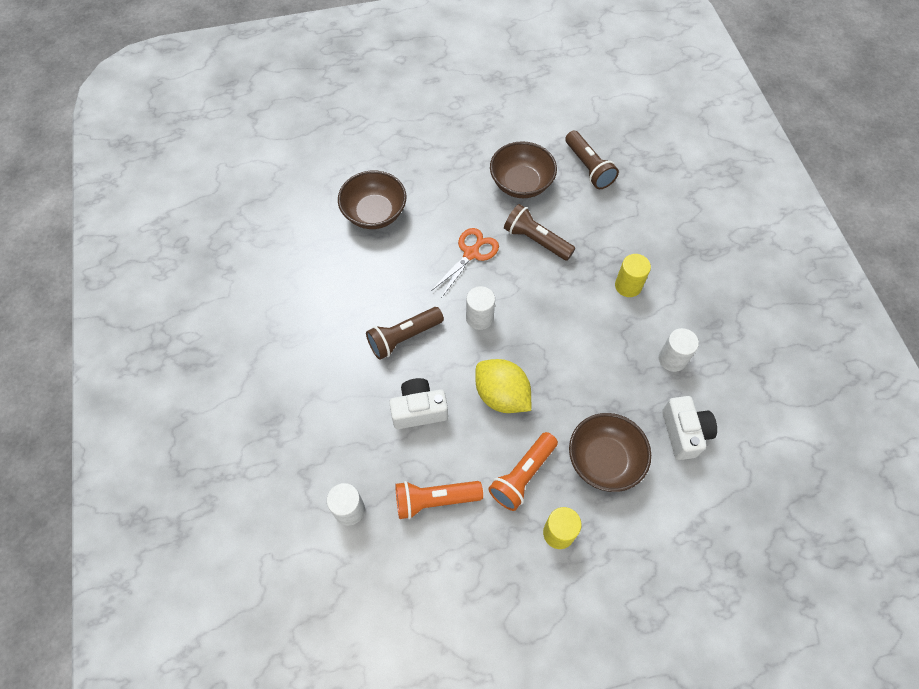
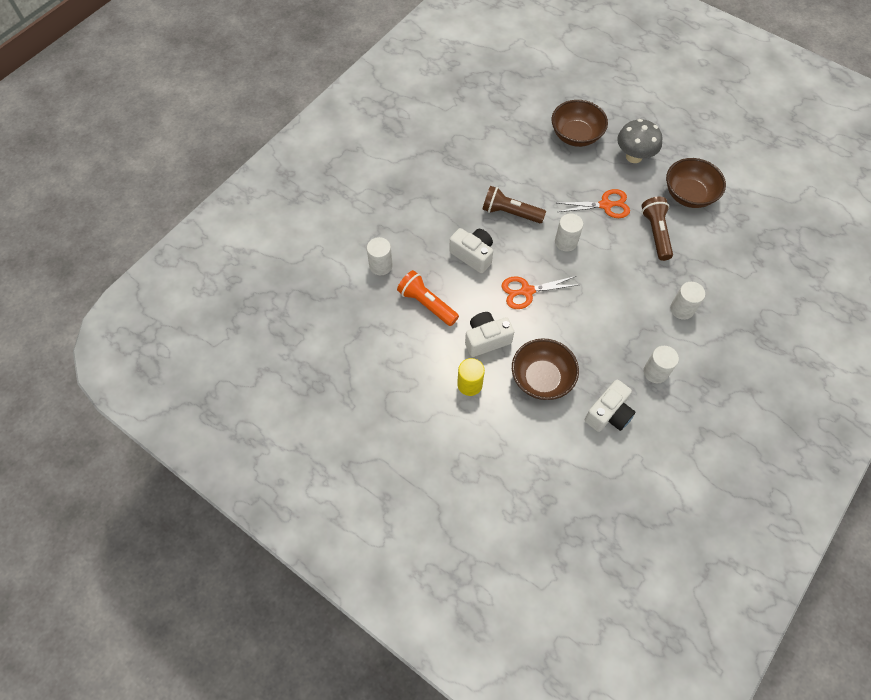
camera: 50 degrees right, 0 degrees up
(443, 189) = (634, 156): none -> grey mushroom
(501, 395) = (526, 291): yellow lemon -> orange scissors
(522, 476) = (486, 339): orange flashlight -> white camera
(588, 167) = (748, 223): brown flashlight -> none
(628, 286) = (682, 309): yellow cylinder -> white cylinder

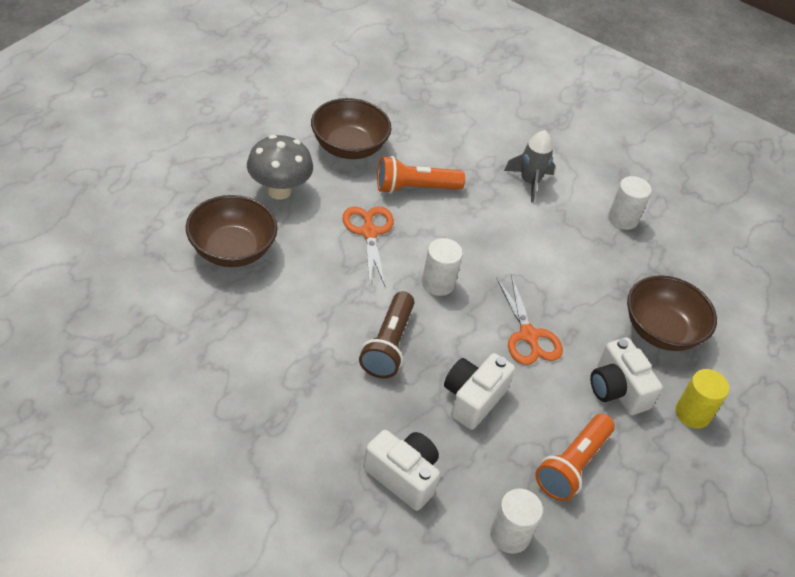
camera: 100 degrees left, 15 degrees down
(608, 414) = (691, 269): white camera -> white camera (403, 476)
(656, 233) = (414, 188): brown flashlight -> orange flashlight
(682, 309) = (529, 182): white cylinder -> grey rocket

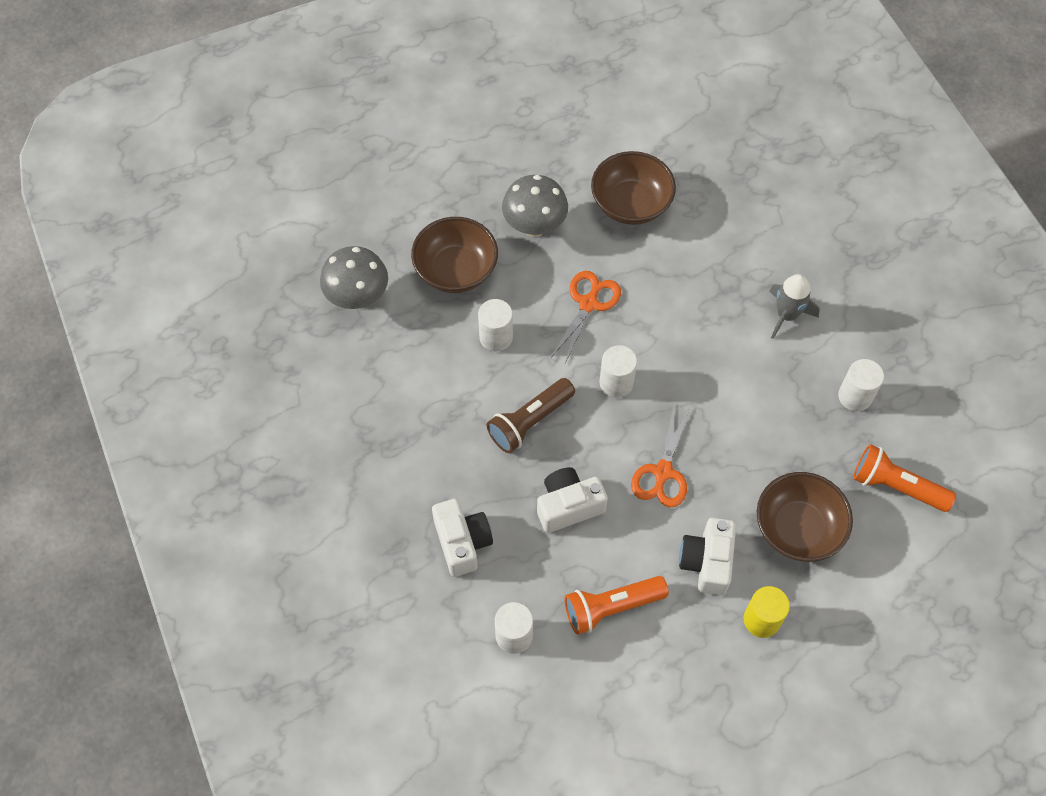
camera: 40 degrees right, 15 degrees up
(151, 308) = (358, 297): none -> grey mushroom
(308, 289) = (496, 337): none -> white cylinder
(414, 188) = (664, 274): orange flashlight -> orange flashlight (896, 486)

